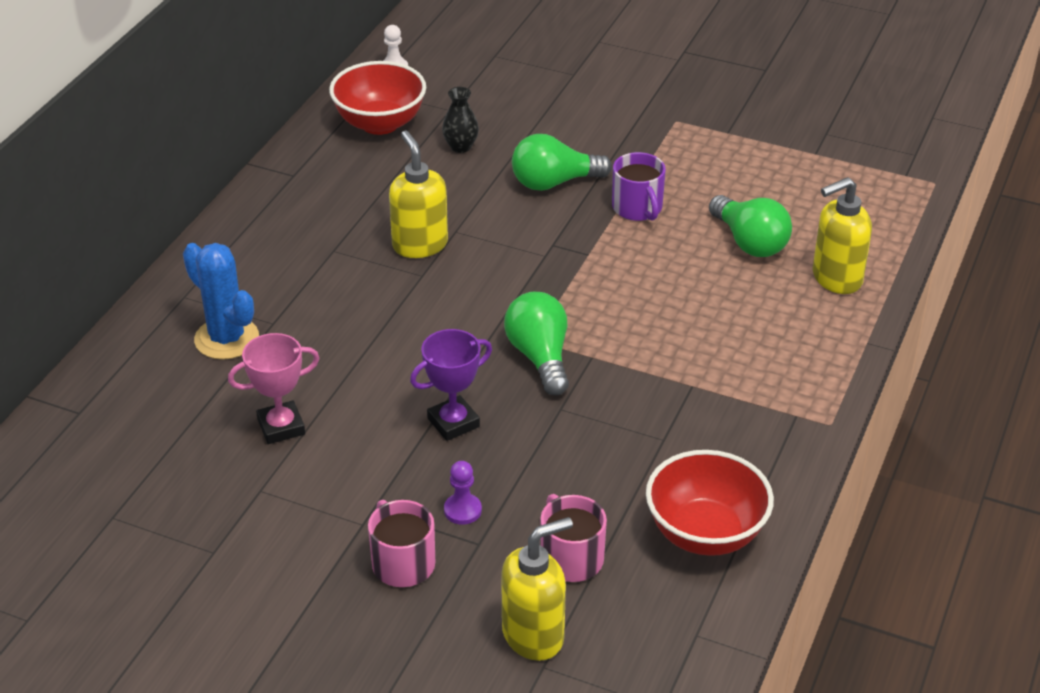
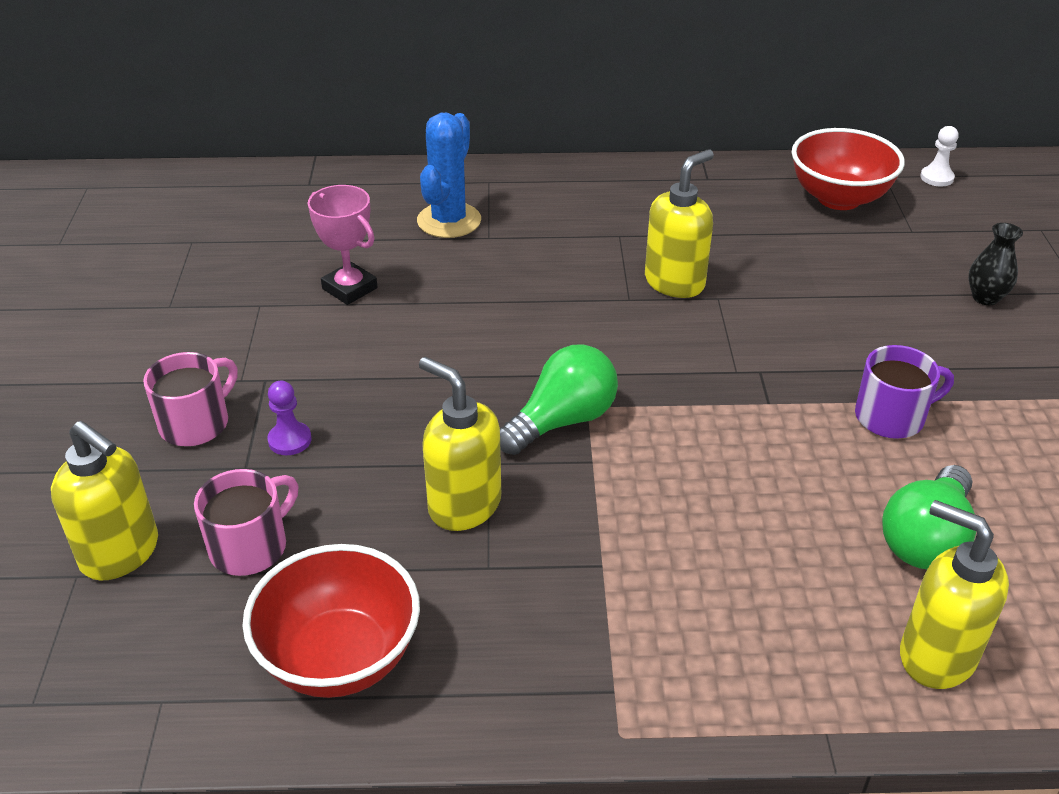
camera: 65 degrees right, 0 degrees up
(453, 422) = (418, 391): purple trophy -> none
(460, 147) = (858, 257): black vase -> black vase (985, 297)
(554, 182) = (869, 338): green light bulb -> none
(596, 434) = (464, 505): none -> yellow soap dispenser
(637, 208) = (891, 417): purple mug -> purple mug turned 150 degrees counterclockwise

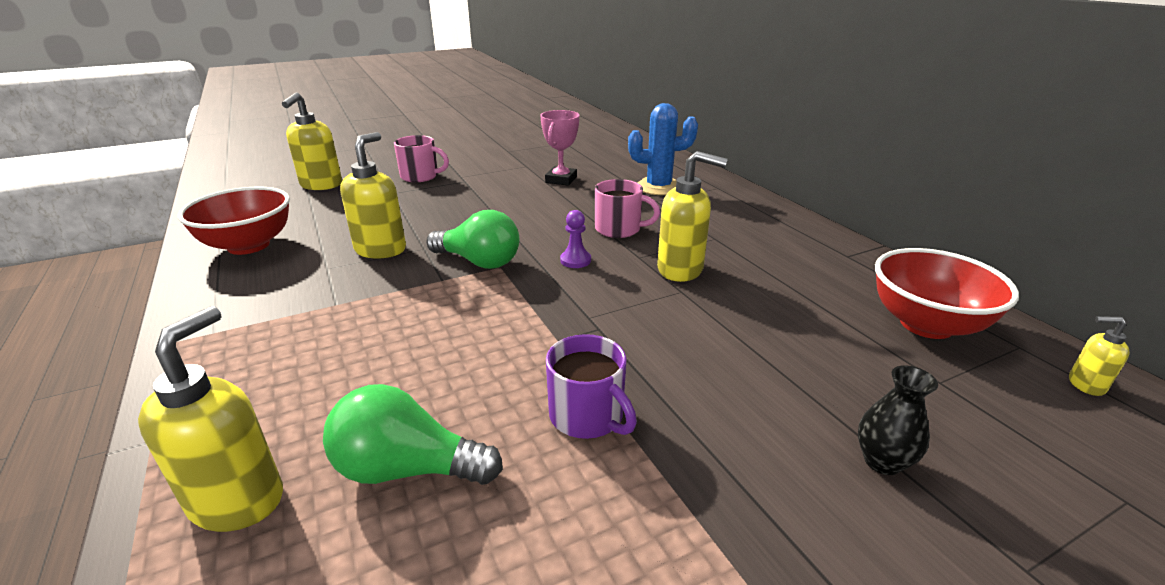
camera: 65 degrees right, 10 degrees down
(250, 547) = (331, 207): pink mug -> pink mug (619, 229)
(290, 440) = (418, 197): purple pawn -> purple pawn (575, 260)
(936, 178) = (1085, 384): white pawn -> yellow soap dispenser

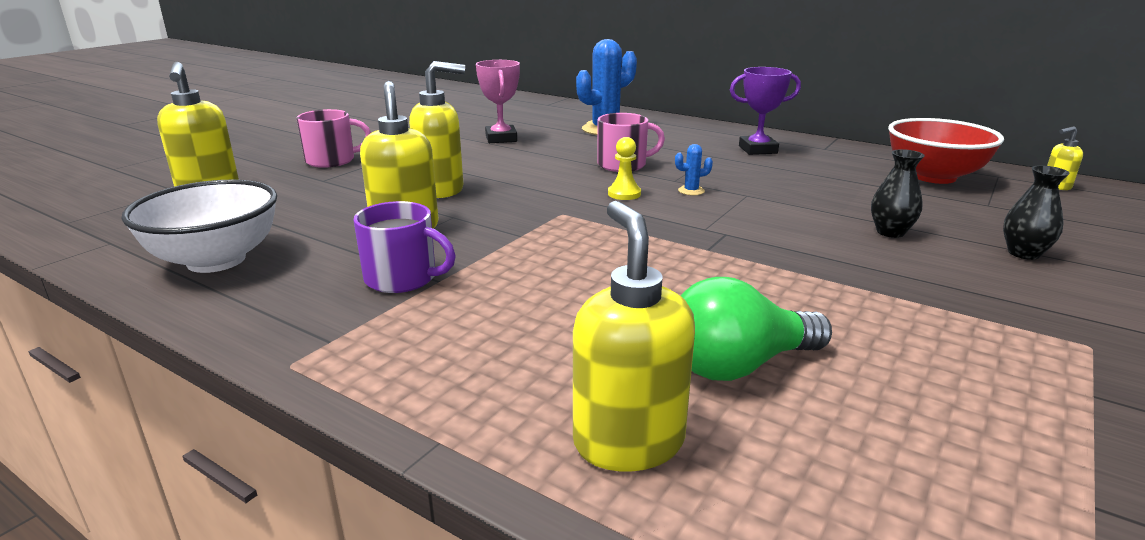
camera: 30 degrees left, 5 degrees down
(248, 245) = (216, 260): red bowl -> white bowl
(479, 262) = (533, 214): green light bulb -> none
(575, 260) = (624, 194): purple pawn -> yellow pawn
(587, 416) = (814, 288): purple mug -> purple mug (402, 278)
(636, 272) = (691, 191): none -> blue cactus
(681, 270) = (722, 181): yellow soap dispenser -> yellow soap dispenser (441, 190)
(762, 379) = (890, 232): none -> black vase
(770, 241) = (757, 150): none -> purple trophy

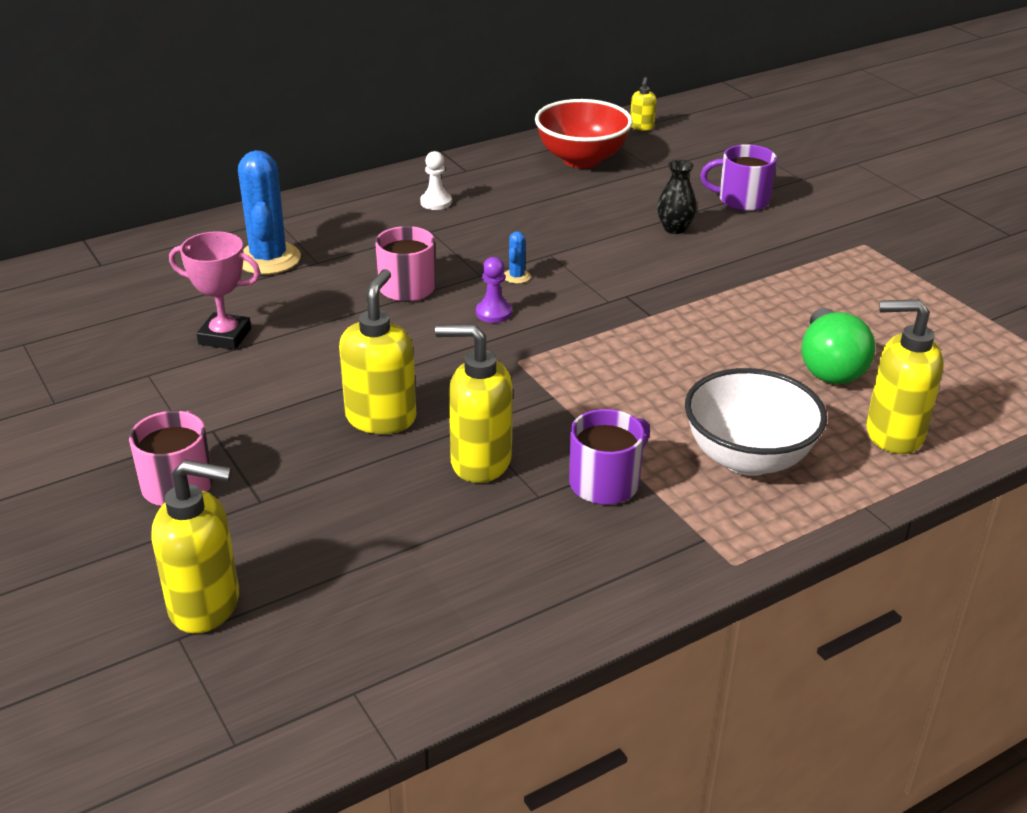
camera: 65 degrees left, 10 degrees up
(216, 260) = (478, 601): white bowl -> white bowl (748, 458)
(624, 194) = (493, 313): yellow pawn -> purple pawn
(757, 150) = (436, 202): purple trophy -> white pawn
(1023, 253) = (742, 200): black vase -> purple mug

